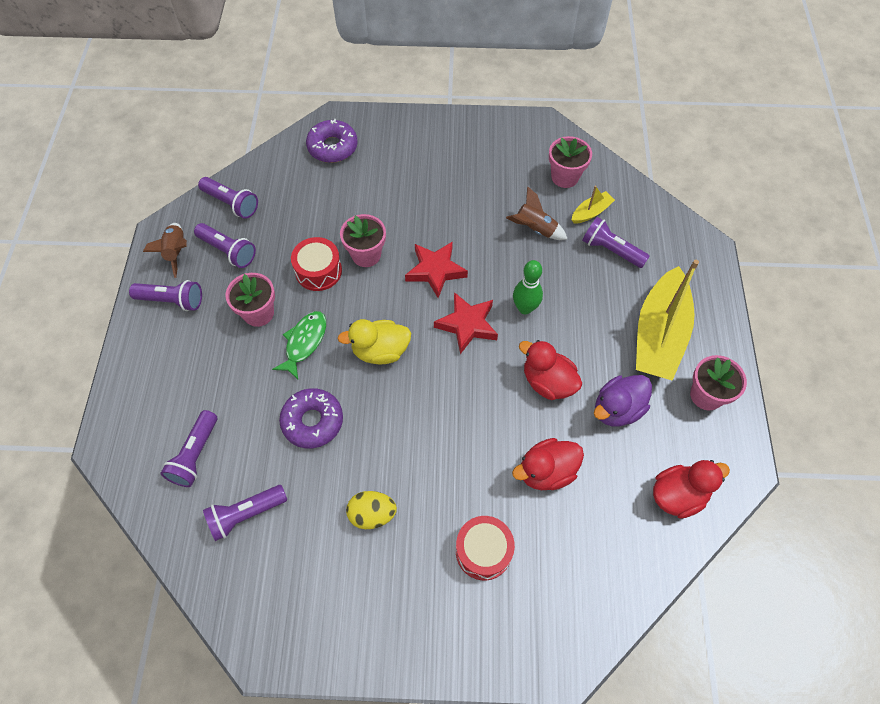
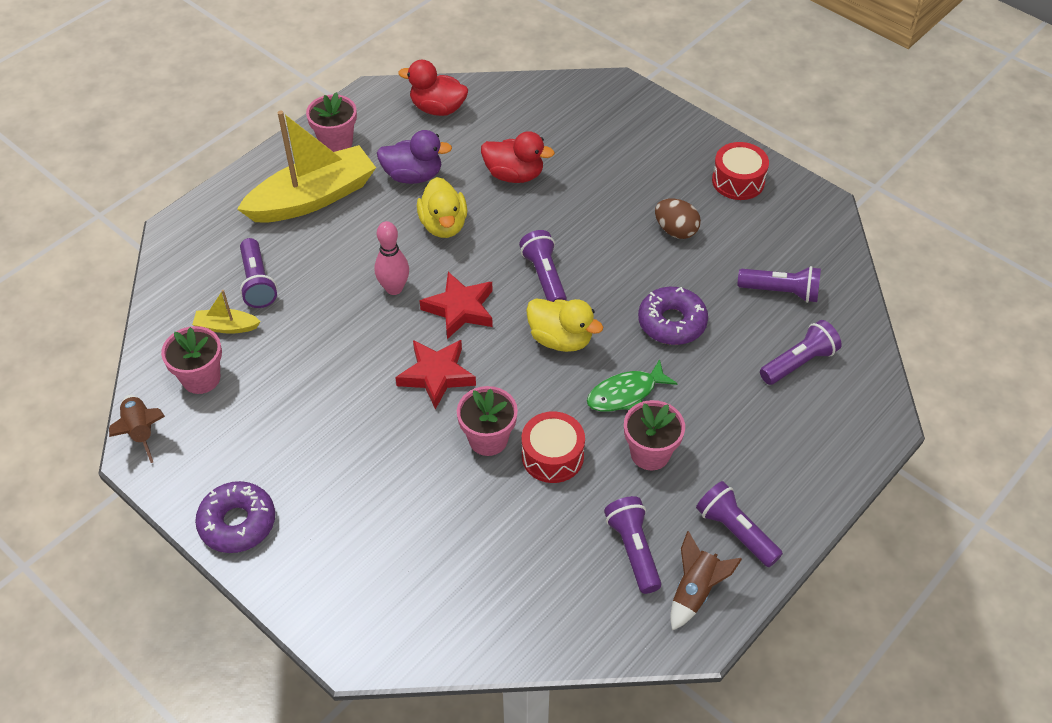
camera: 140 degrees left, 10 degrees down
(231, 203) = (585, 614): purple flashlight -> purple flashlight (544, 277)
(332, 147) = (399, 607): purple donut -> purple donut (237, 523)
(372, 514) = (675, 230): yellow egg -> brown egg
(483, 551) = (611, 162): red drum -> red drum (738, 181)
(525, 308) = (394, 288): green bowling pin -> pink bowling pin
(535, 229) = (297, 348): brown rocket -> brown rocket (141, 431)
(547, 382) = (443, 225): red duck -> yellow duck

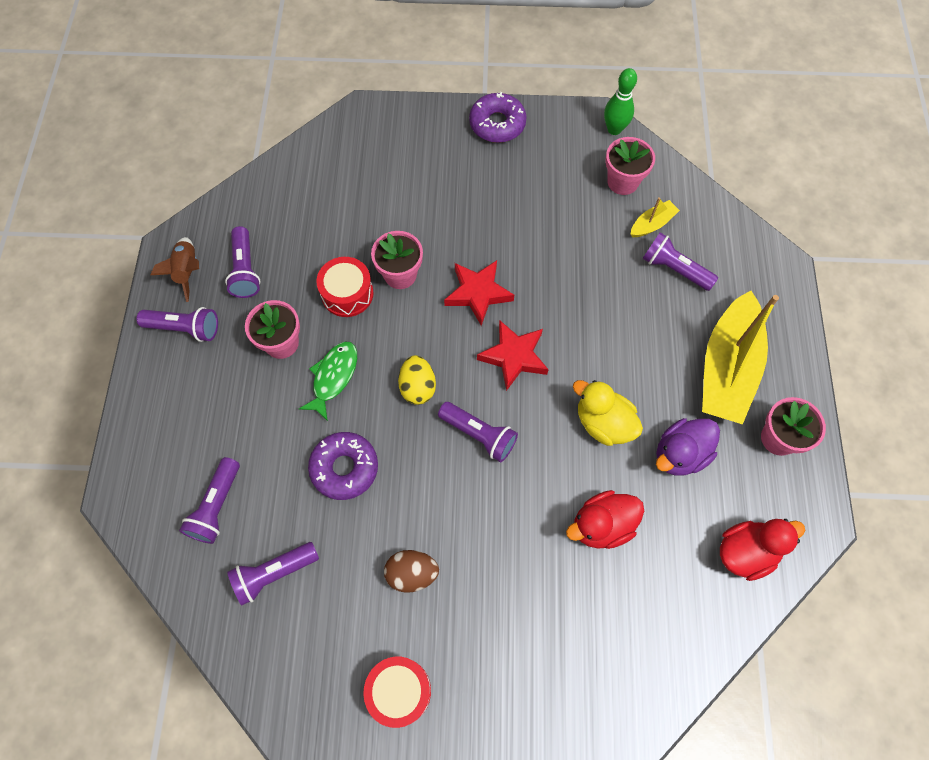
camera: 140 degrees right, 15 degrees up
(141, 431) = (614, 129): brown rocket -> green bowling pin
(394, 288) = (578, 337): pink bowling pin -> none
(560, 339) = (418, 387): yellow duck -> yellow egg
(633, 550) = (245, 270): purple flashlight -> purple flashlight turned 45 degrees clockwise

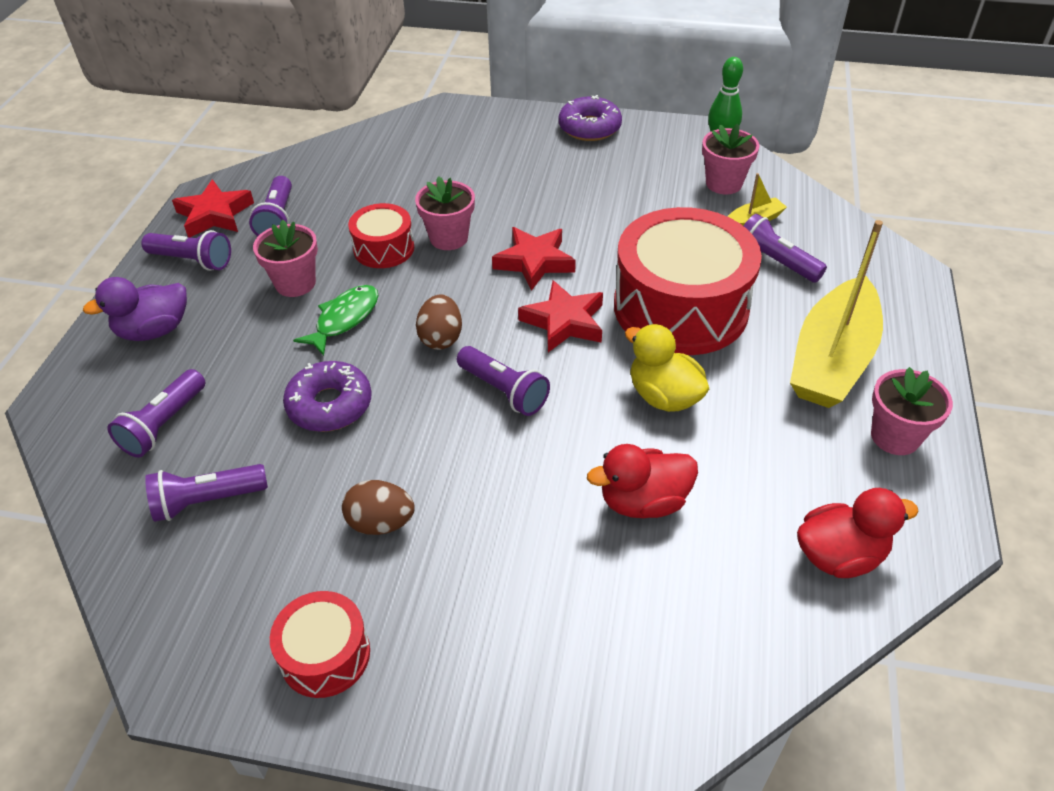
camera: 10 degrees right, 20 degrees down
(187, 271) = (215, 215): brown rocket -> red star
(418, 387) = (441, 338): yellow egg -> brown egg
(604, 329) = (680, 307): none -> red drum
(680, 454) = (760, 438): purple duck -> purple duck (154, 330)

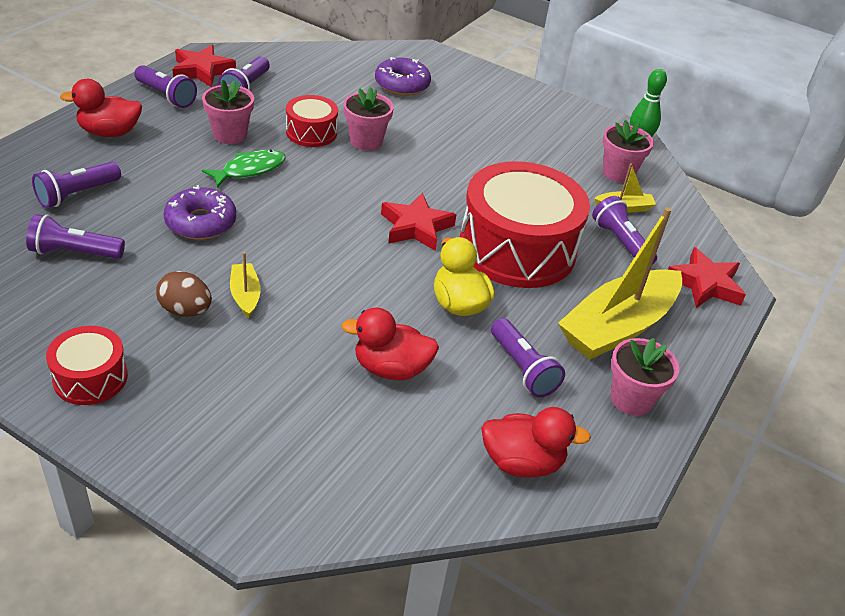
camera: 15 degrees right, 5 degrees down
(154, 330) = (109, 132): purple duck -> red duck
(435, 477) = (245, 295): none -> yellow boat
(441, 338) = (313, 206): brown egg -> none
(504, 391) = (336, 257): purple flashlight -> purple flashlight (522, 368)
(534, 262) = (422, 179): red star -> red star (705, 284)
(589, 128) = (533, 99): purple donut -> purple donut (402, 84)

